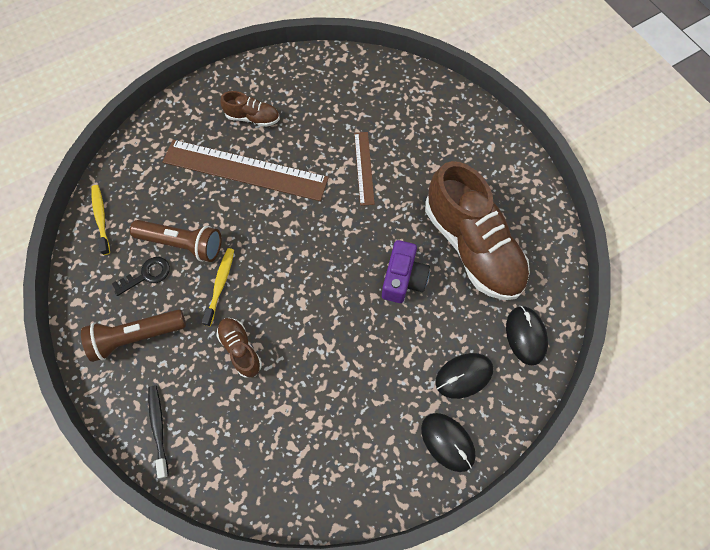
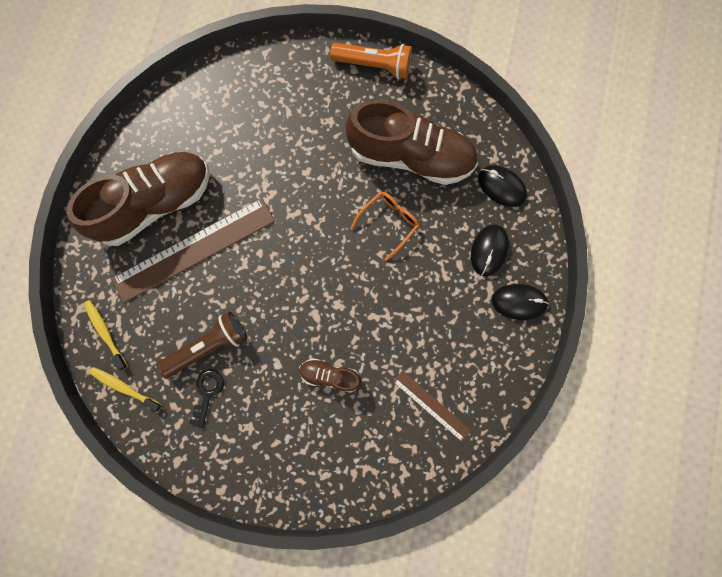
camera: 45 degrees left, 10 degrees up
(136, 336) = (248, 439): brown flashlight -> none
(158, 428) = (331, 479): black toothbrush -> none
(220, 285) = (268, 348): yellow toothbrush -> yellow toothbrush (105, 333)
(253, 118) = (155, 204): brown shoe -> brown shoe, size x2.21
(364, 168) = (280, 167): brown ruler -> brown ruler (431, 405)
(403, 279) = (388, 223): purple camera -> orange glasses
(510, 157) = (374, 66): none -> orange flashlight

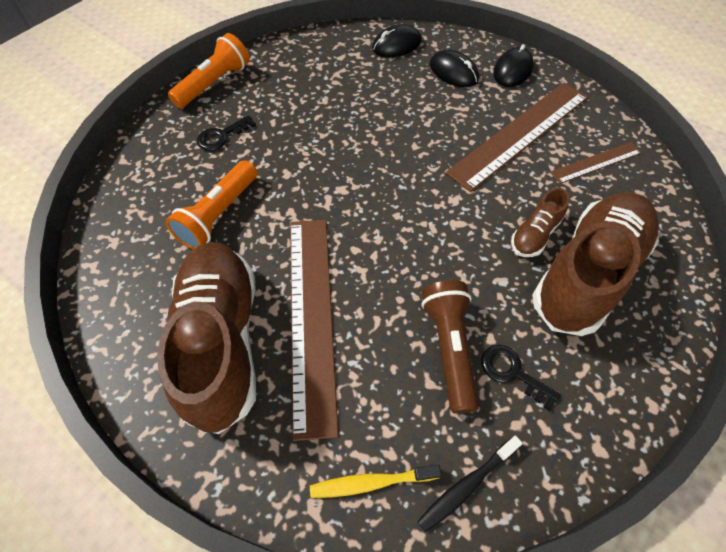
camera: 65 degrees left, 20 degrees down
(124, 387) = (466, 485): yellow toothbrush -> black toothbrush
(247, 146) = (218, 215): none -> orange flashlight
(321, 105) = (222, 136): none -> black key
(388, 223) = (386, 129): orange glasses -> none
(410, 156) = (327, 90): brown shoe -> brown shoe (587, 274)
(436, 333) = (520, 134): none -> brown ruler

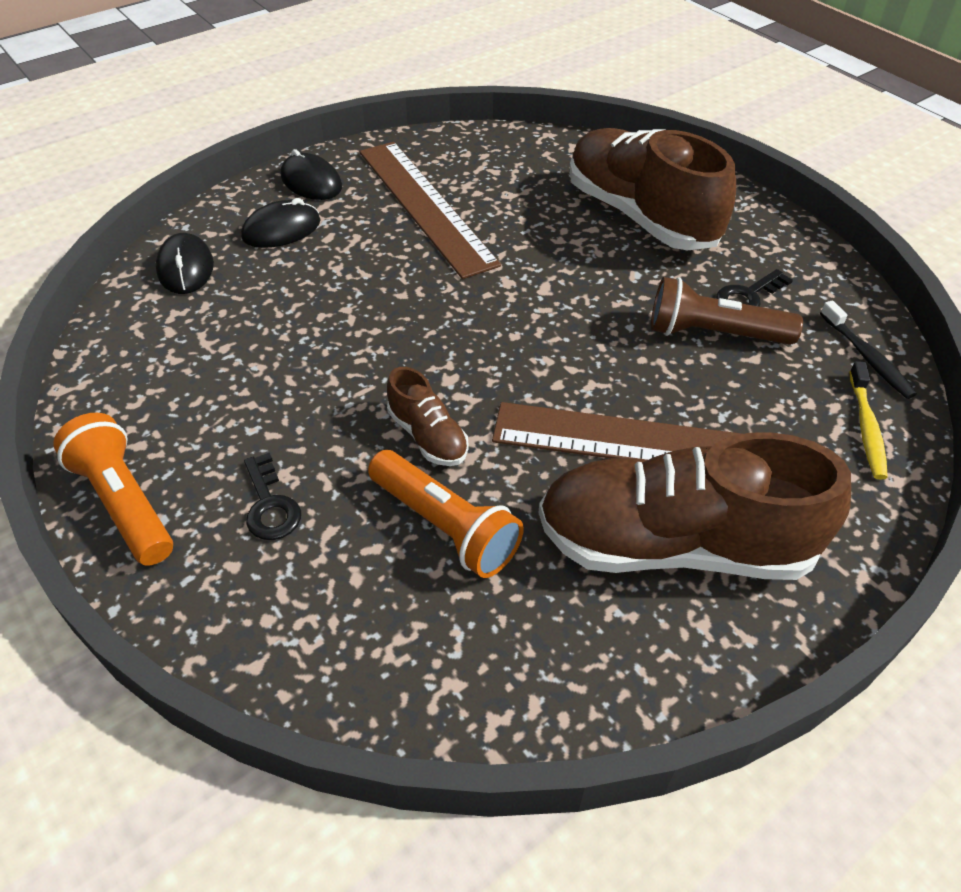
camera: 75 degrees left, 10 degrees down
(534, 234) = (579, 235): brown shoe -> brown shoe (428, 436)
(596, 162) = (494, 167): brown ruler -> none

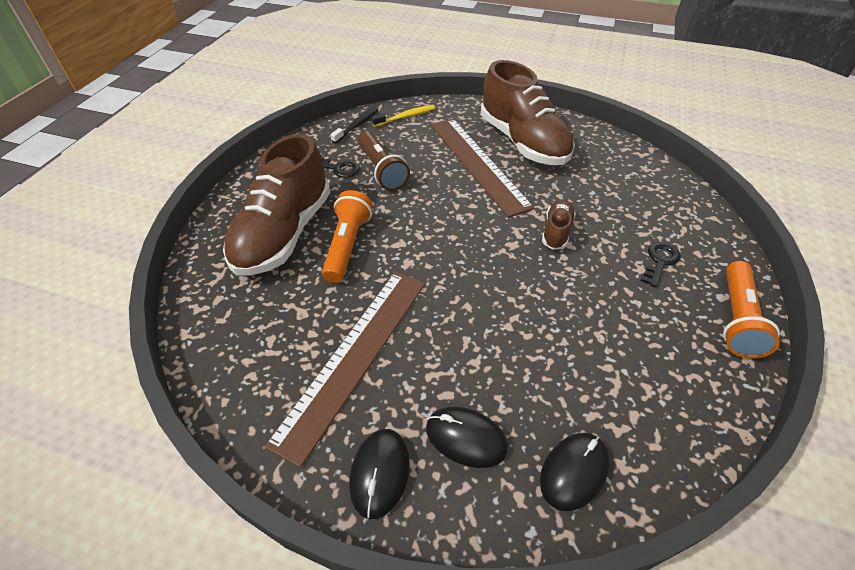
camera: 125 degrees left, 0 degrees up
(445, 526) = (593, 201): orange flashlight -> orange flashlight (347, 245)

